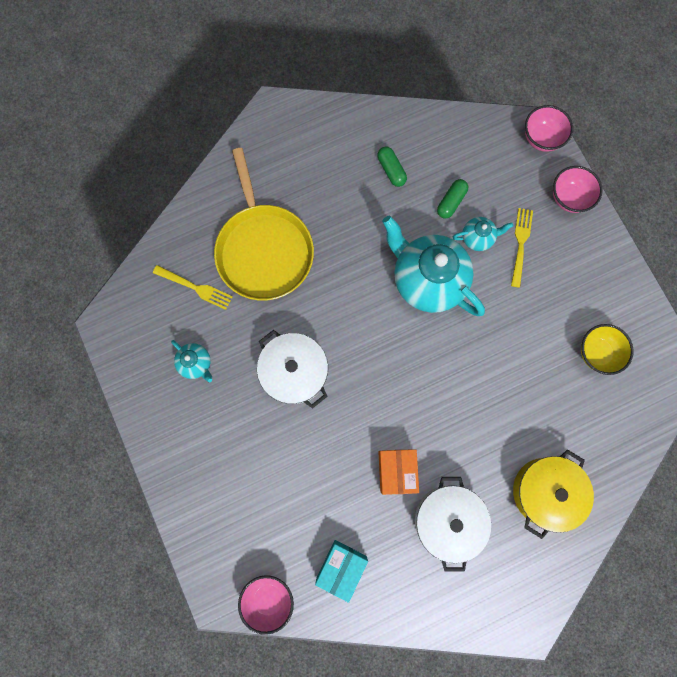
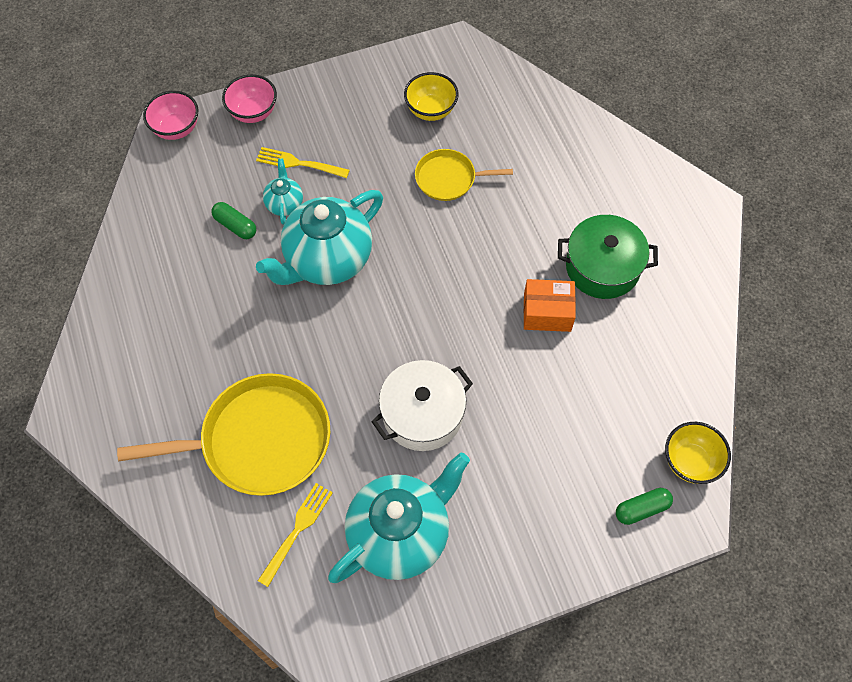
camera: 85 degrees left, 15 degrees down
(196, 363) = (400, 534): turquoise teapot -> turquoise teapot, size x2.18
(268, 598) = (690, 462): pink bowl -> yellow bowl
(341, 567) = (654, 379): turquoise box -> none
(391, 170) = (181, 285): green capsule -> green capsule (642, 509)
(448, 520) = (602, 267): white pot -> green pot
(523, 375) = (449, 178): none -> yellow pan
(545, 491) = (574, 174): yellow pot -> none

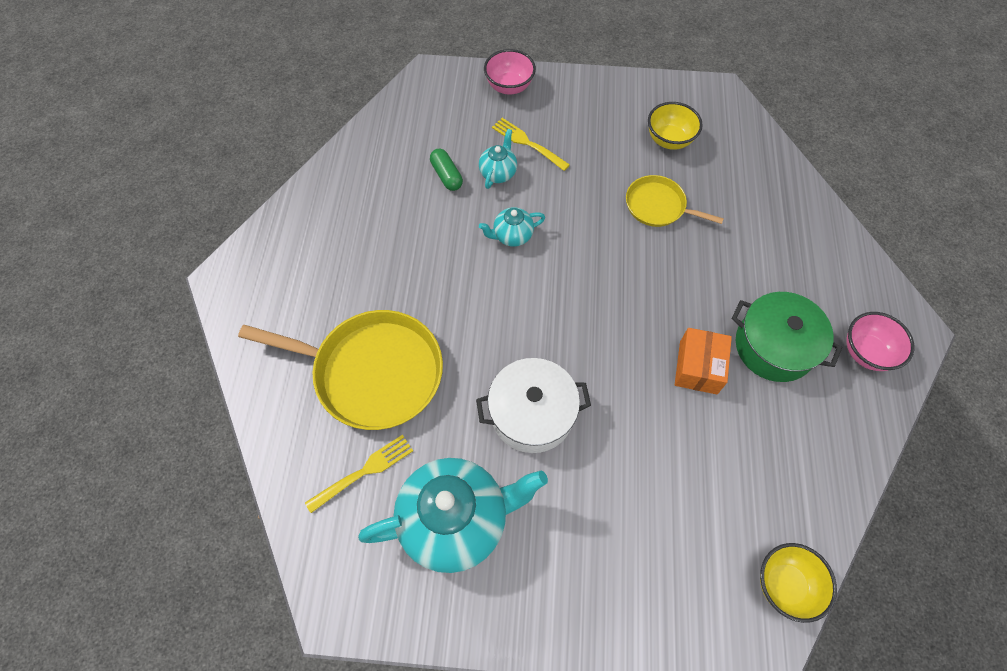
camera: 25 degrees right, 0 degrees up
(176, 129) = (438, 77): pink bowl -> pink bowl (866, 352)
(327, 260) = (512, 236): turquoise teapot -> turquoise teapot, size x0.46
(547, 312) = (698, 367): orange box -> orange box turned 75 degrees clockwise
(642, 509) = (711, 611): green capsule -> none

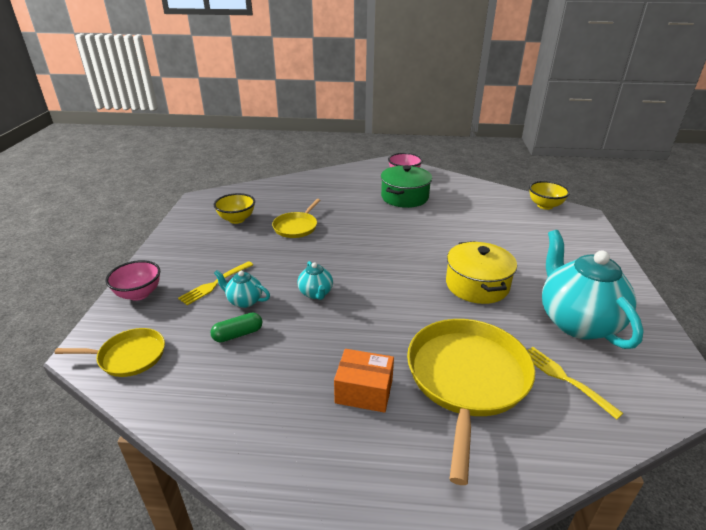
camera: 90 degrees left, 30 degrees down
(421, 103) = (129, 356): none -> yellow pan
(532, 413) = (477, 285): white pot -> yellow pot
(698, 367) = (424, 220): orange box -> orange box (364, 391)

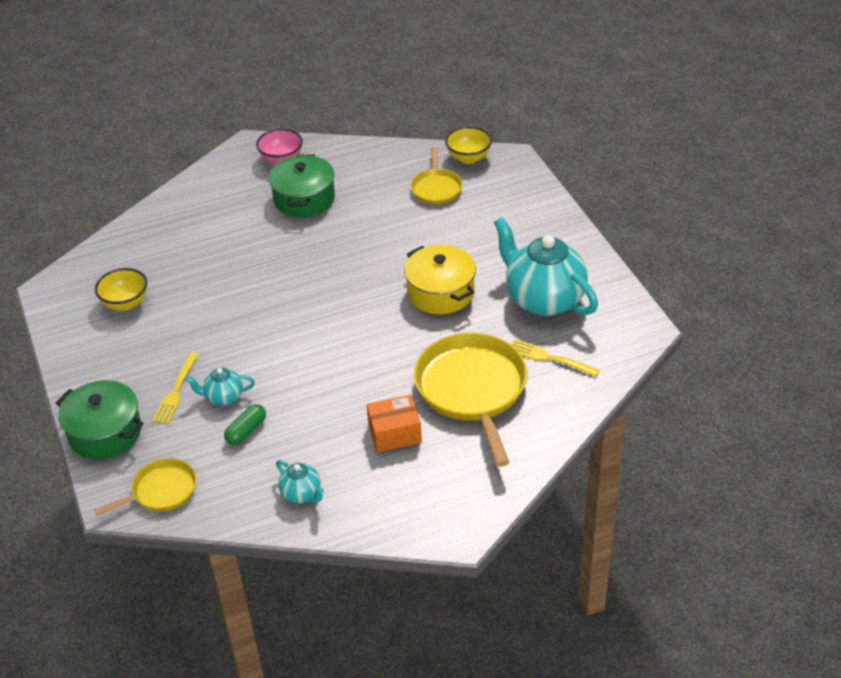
camera: 25 degrees left, 10 degrees up
(139, 294) = (105, 433): pink bowl -> green pot
(296, 227) = (206, 288): yellow pan -> yellow pan (436, 188)
(316, 293) = (289, 361): turquoise teapot -> turquoise teapot (302, 494)

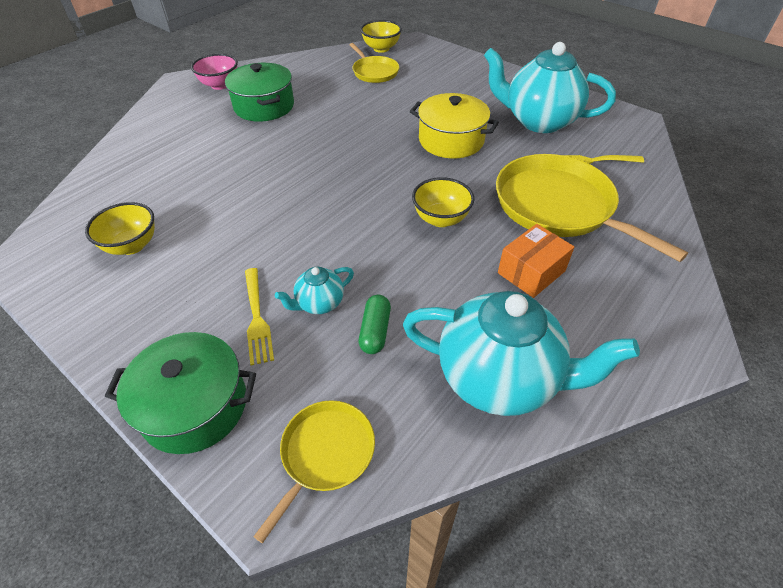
camera: 30 degrees left, 5 degrees up
(302, 494) = (499, 378): turquoise teapot -> turquoise teapot, size x2.18
(365, 364) = (441, 219): none -> yellow bowl

